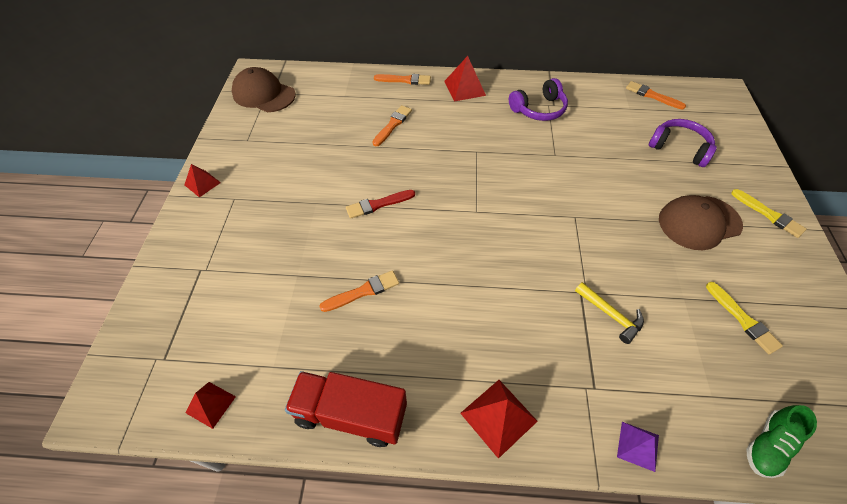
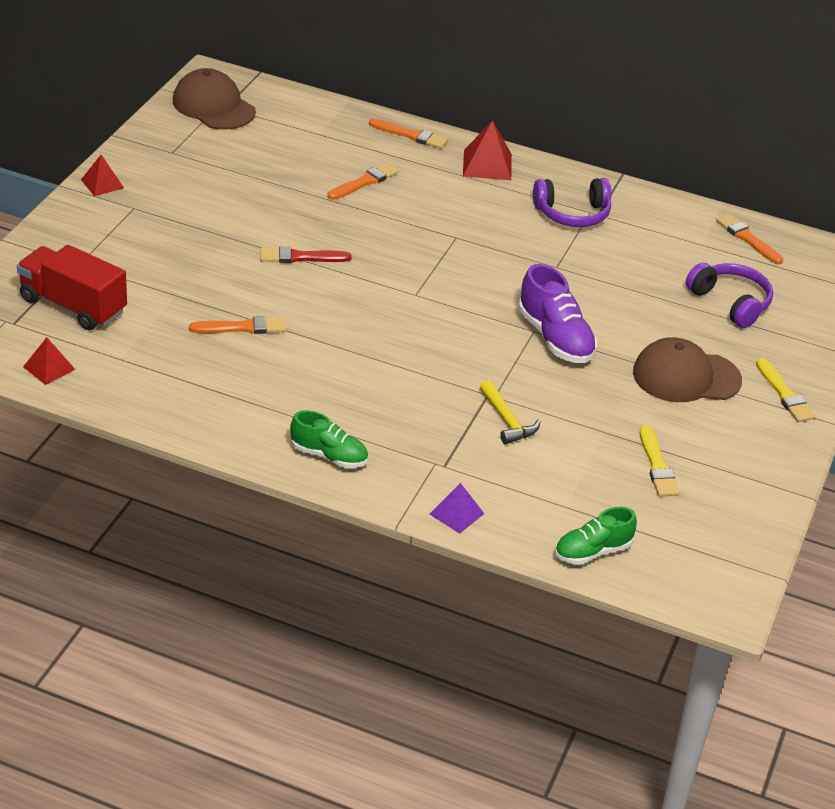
camera: 15 degrees right, 15 degrees down
(351, 414) = (183, 413): red truck -> red truck (73, 306)
(498, 417) = (329, 456): red pyramid -> green shoe
(593, 218) = (555, 338): none -> purple shoe

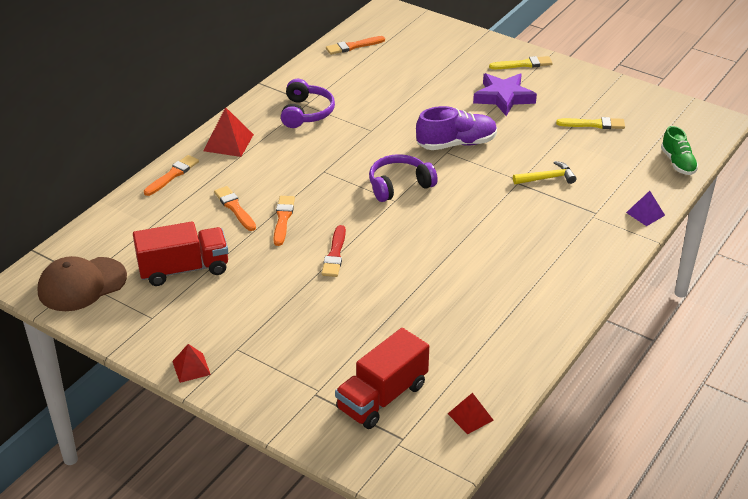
camera: 75 degrees left, 0 degrees up
(242, 327) = (426, 295): orange brush -> orange brush (283, 219)
(251, 161) = (184, 269): none -> red truck
(329, 456) = (586, 265): green shoe -> none
(686, 377) = (503, 97): brown cap -> purple star
(730, 302) = (425, 66): purple headphones -> purple headphones (399, 185)

